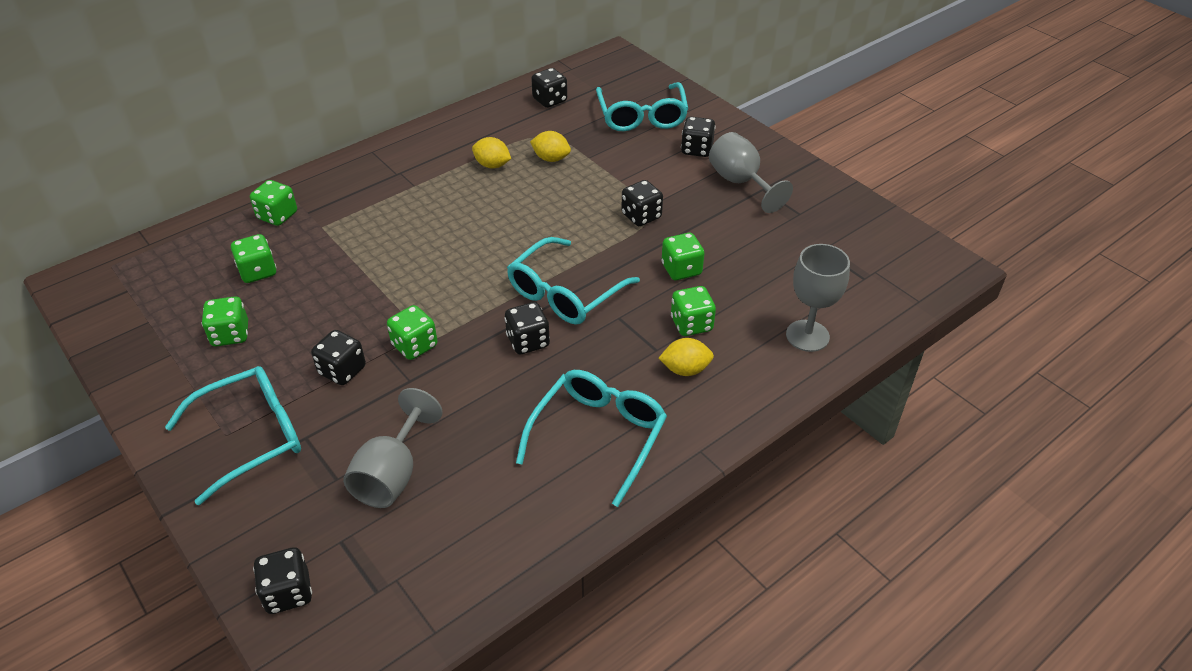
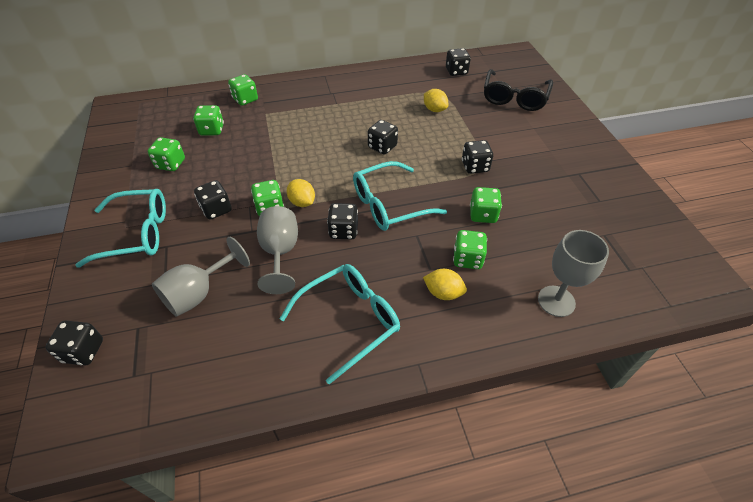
camera: 25 degrees right, 5 degrees up
(492, 165) = (393, 103): yellow lemon -> yellow lemon (302, 202)
(642, 117) = (514, 98): turquoise glasses -> black glasses
(696, 149) = (542, 131): black dice -> black dice (382, 147)
(740, 182) = (564, 164): grey goblet -> grey goblet (280, 253)

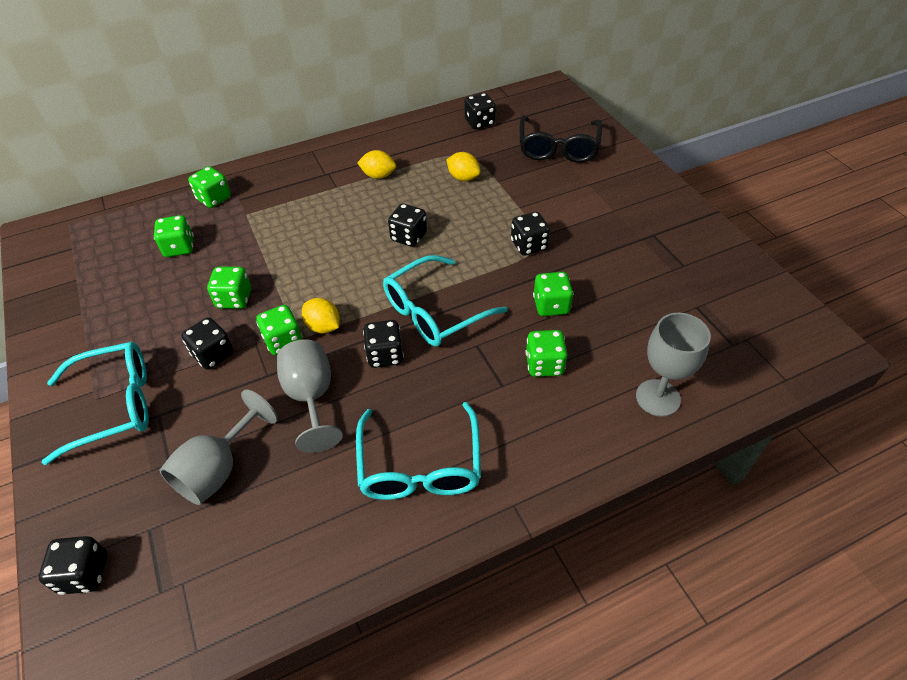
camera: 10 degrees left, 0 degrees up
(171, 164) = (135, 303): green dice -> green dice (234, 299)
(350, 320) = (420, 467): turquoise glasses -> turquoise glasses turned 135 degrees clockwise
(443, 293) = (524, 412): yellow lemon -> yellow lemon (378, 176)

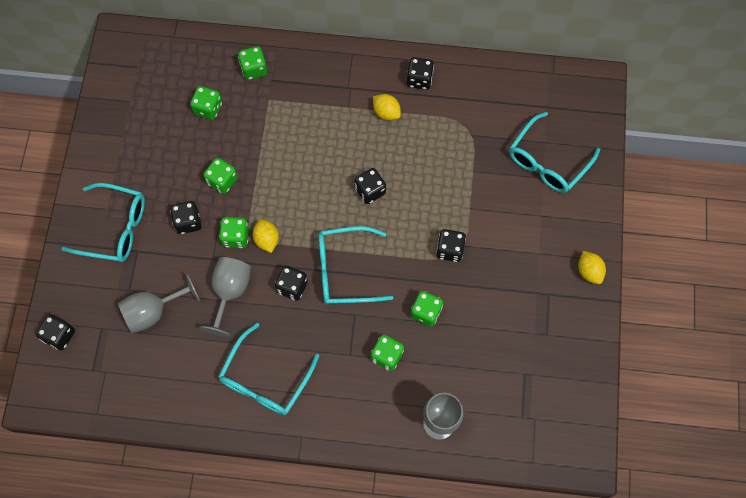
camera: 30 degrees right, 20 degrees up
(463, 178) = (449, 152): yellow lemon -> yellow lemon (589, 271)
(479, 123) = (505, 94): black dice -> black dice (419, 79)
(558, 148) = (547, 162): black glasses -> turquoise glasses

